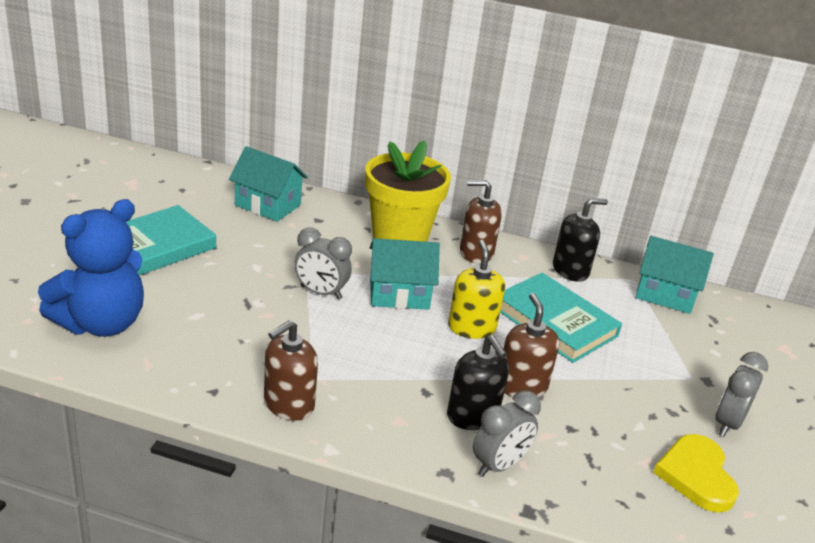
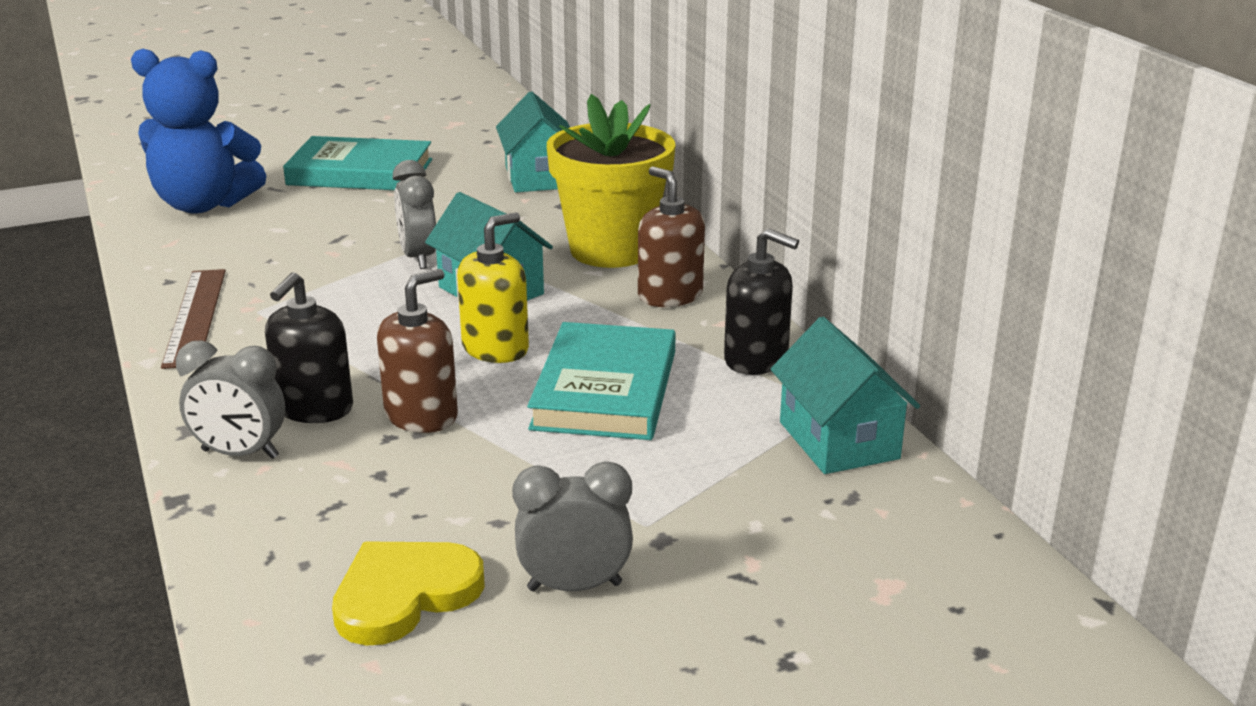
camera: 55 degrees right, 5 degrees down
(288, 404) = (195, 316): brown soap dispenser -> brown ruler

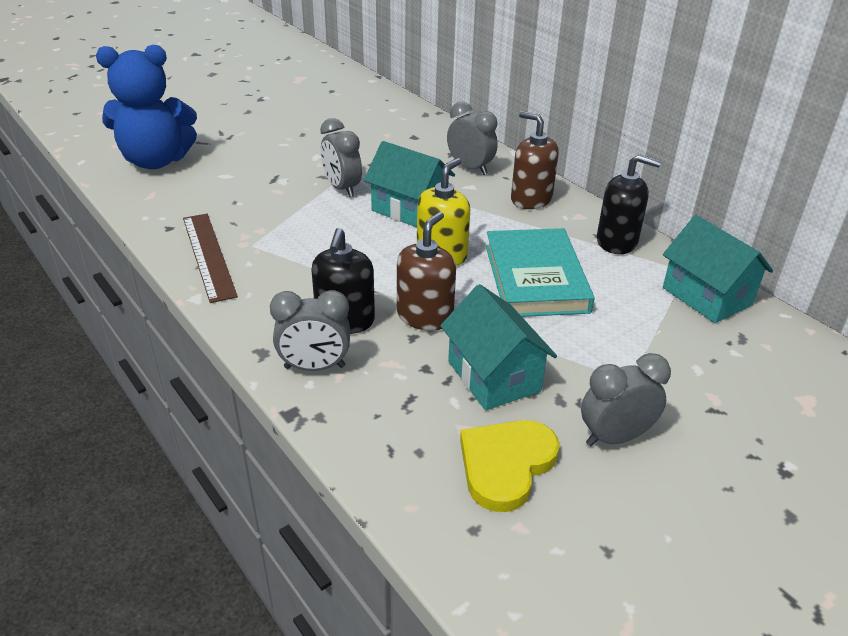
camera: 15 degrees left, 10 degrees up
(360, 172) = (257, 123): turquoise book -> none
(538, 177) = (385, 116): turquoise house -> turquoise house (494, 376)
(611, 250) = (470, 168): yellow flower pot -> grey clock

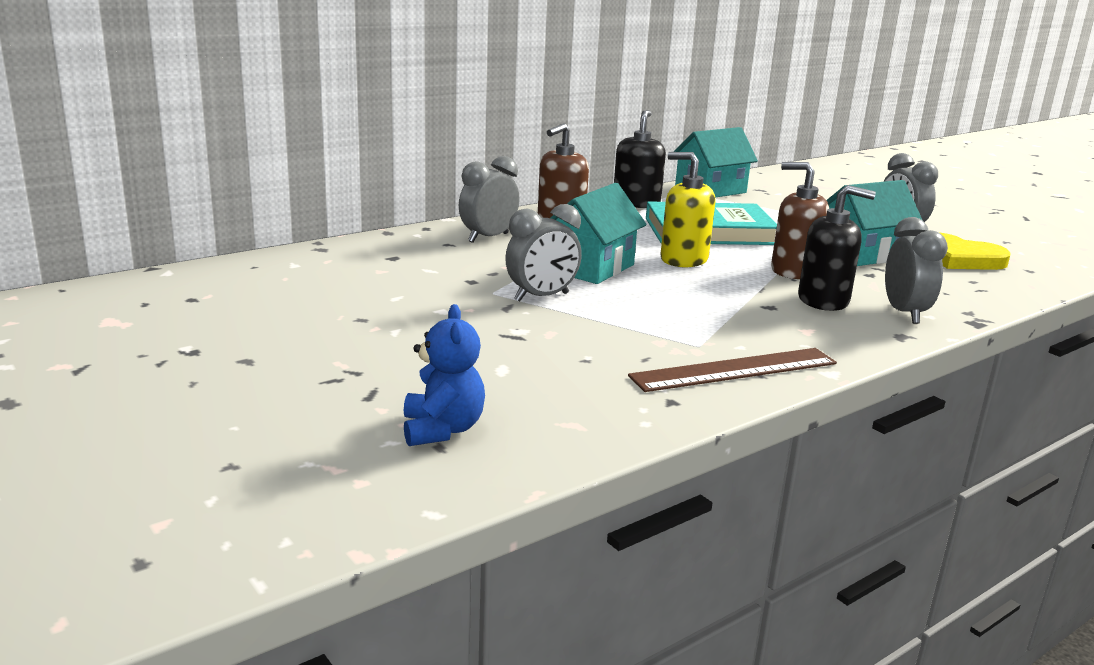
camera: 90 degrees left, 15 degrees down
(156, 161) = (442, 430): blue teddy bear -> blue teddy bear, size x0.54

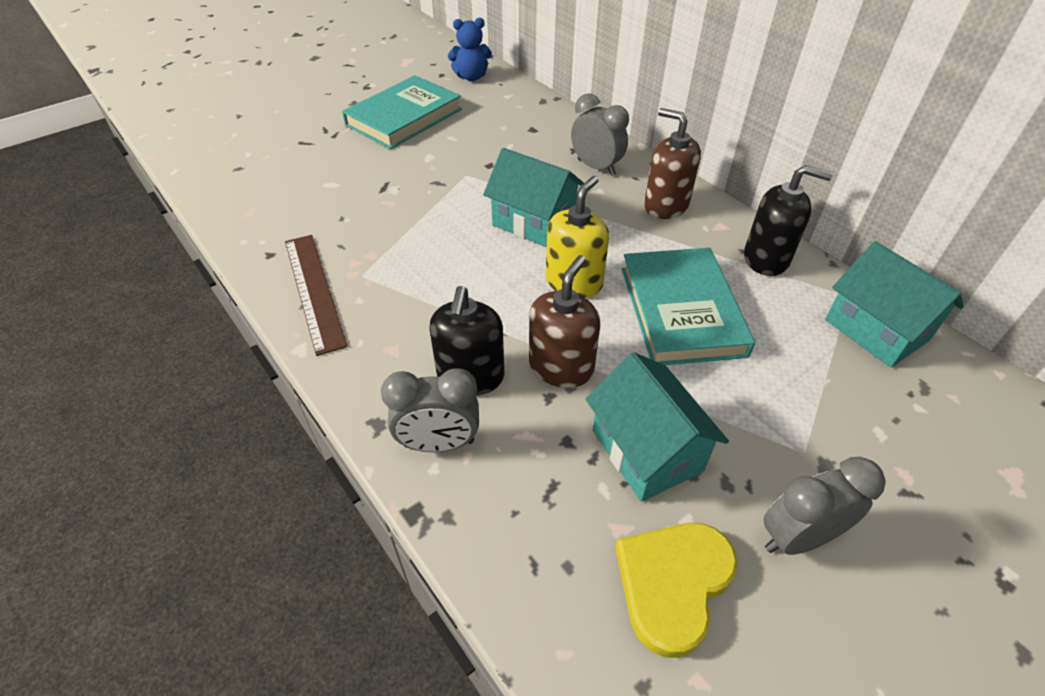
camera: 90 degrees right, 25 degrees up
(323, 323) = (404, 117): none -> turquoise book
(442, 430) = (255, 167): blue teddy bear -> blue teddy bear (471, 77)
(541, 297) = (458, 197): grey clock -> none

